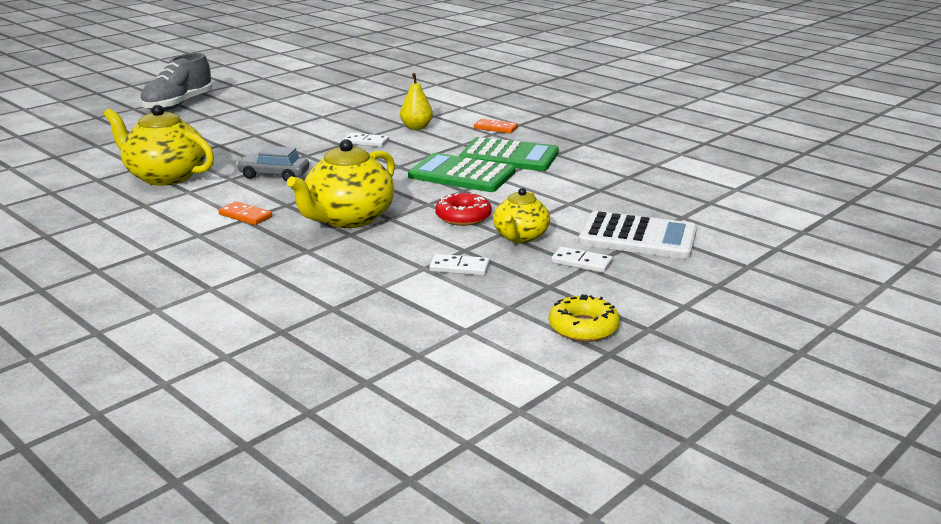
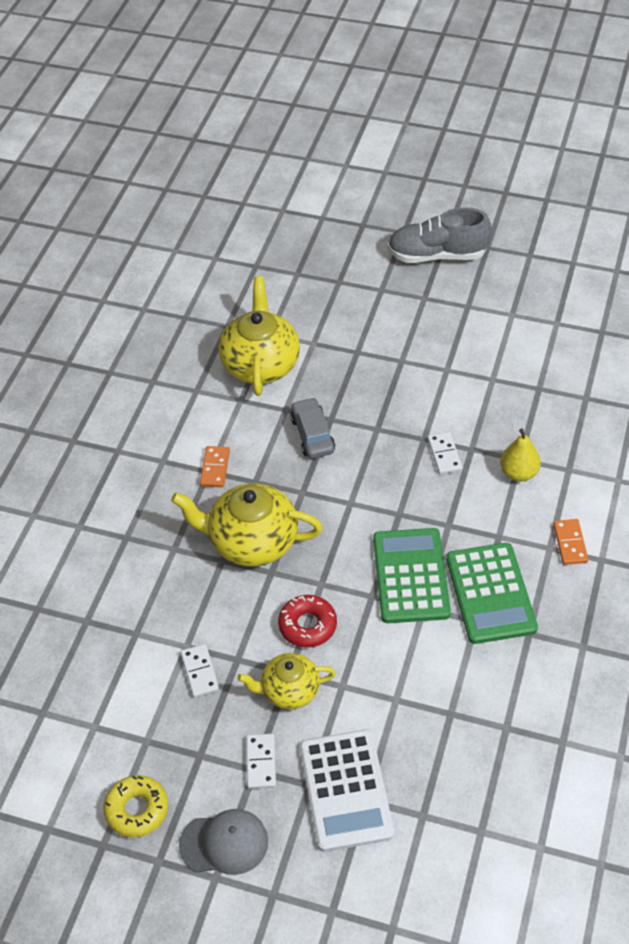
camera: 65 degrees right, 25 degrees up
(652, 295) = (224, 843): none -> grey cap

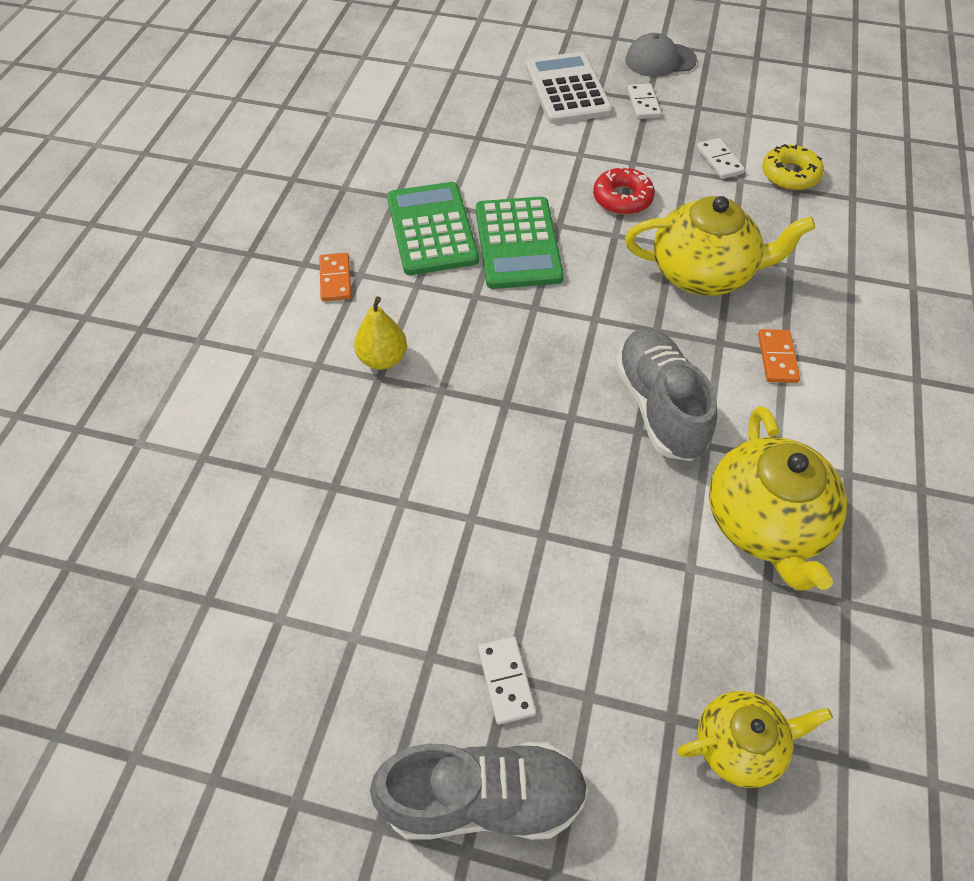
camera: 175 degrees right, 5 degrees up
(137, 810) = (738, 75): yellow donut -> yellow donut (790, 175)
(289, 691) = (629, 149): yellow teapot -> yellow teapot (739, 745)
(312, 434) = (659, 406): grey car -> grey shoe
(444, 454) = (478, 381): white domino -> white domino (506, 681)

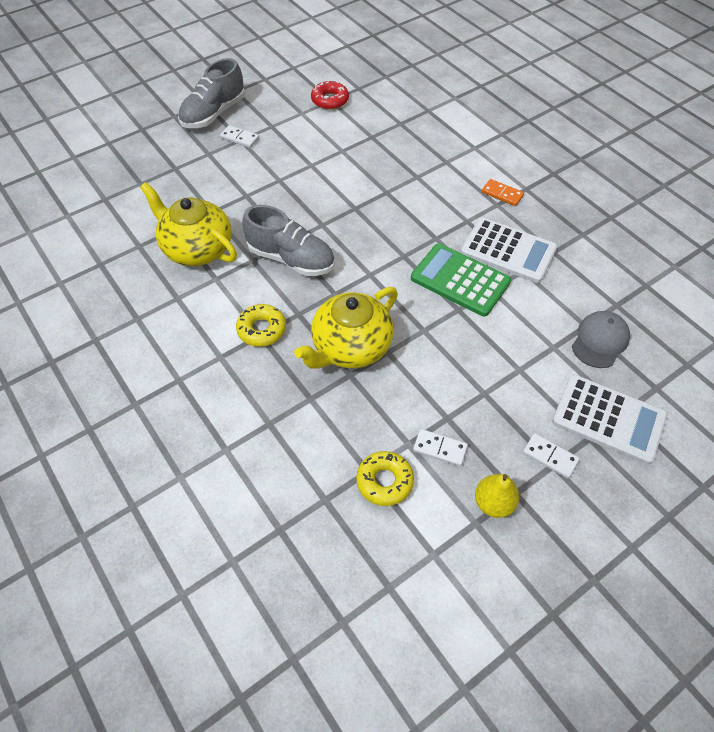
camera: 130 degrees right, 0 degrees up
(383, 359) = (427, 183): yellow pear -> yellow pear (493, 503)
(432, 229) = (508, 251): green calculator -> white calculator
(622, 198) = (453, 359): red donut -> red donut (330, 100)
(660, 60) = (606, 523): grey cap -> grey cap (600, 341)
(739, 745) = (145, 178): yellow teapot -> none
(777, 358) = (261, 329): orange domino -> yellow donut

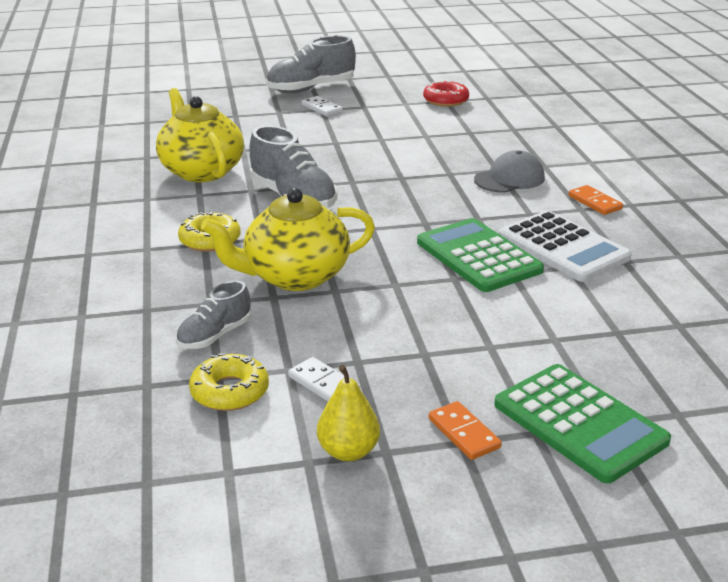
camera: 25 degrees right, 25 degrees down
(337, 431) = (215, 335): none -> grey shoe
(550, 457) = (463, 433): white domino -> orange domino
(600, 341) = (627, 350): grey cap -> grey cap (509, 179)
(608, 419) = (579, 423): white calculator -> green calculator

